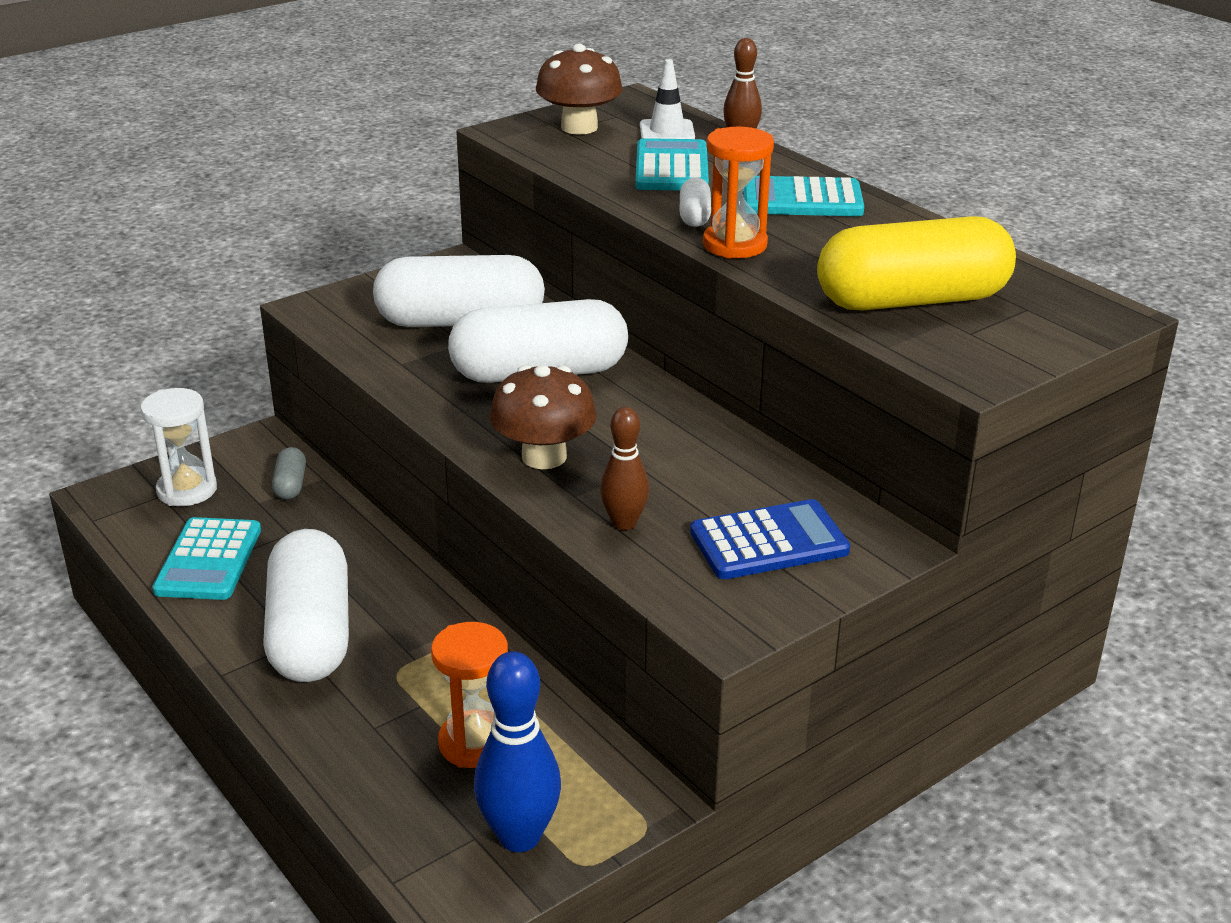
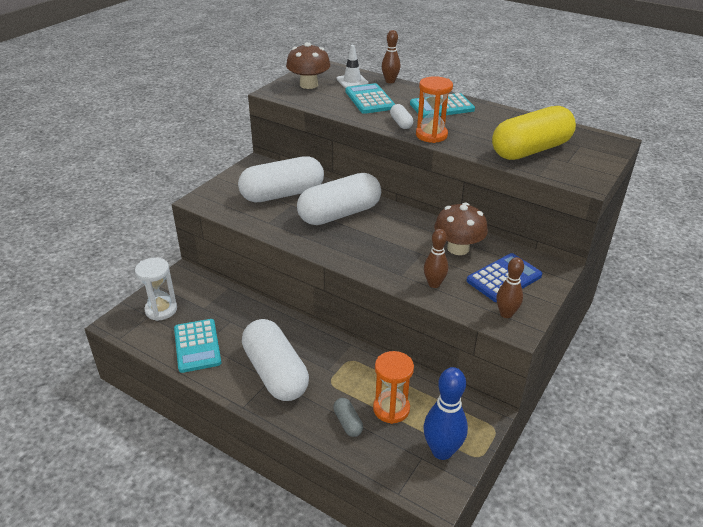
camera: 20 degrees left, 5 degrees up
(290, 485) = (214, 295): grey capsule -> grey capsule (348, 423)
(544, 457) = (373, 258): brown mushroom -> brown mushroom (458, 248)
(723, 602) = (506, 314): none -> brown bowling pin

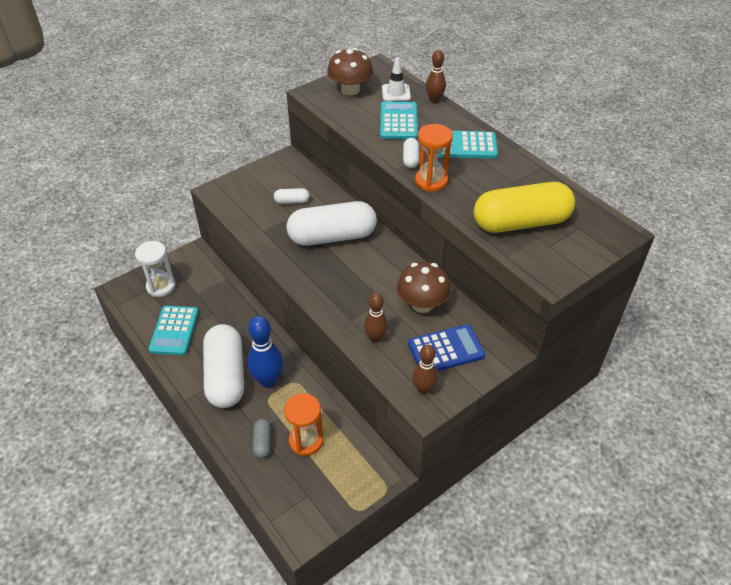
camera: 20 degrees right, 10 degrees up
(282, 194) = (292, 201): white capsule -> white capsule, size x0.42
(442, 451) = (328, 495): blue bowling pin -> blue bowling pin (268, 380)

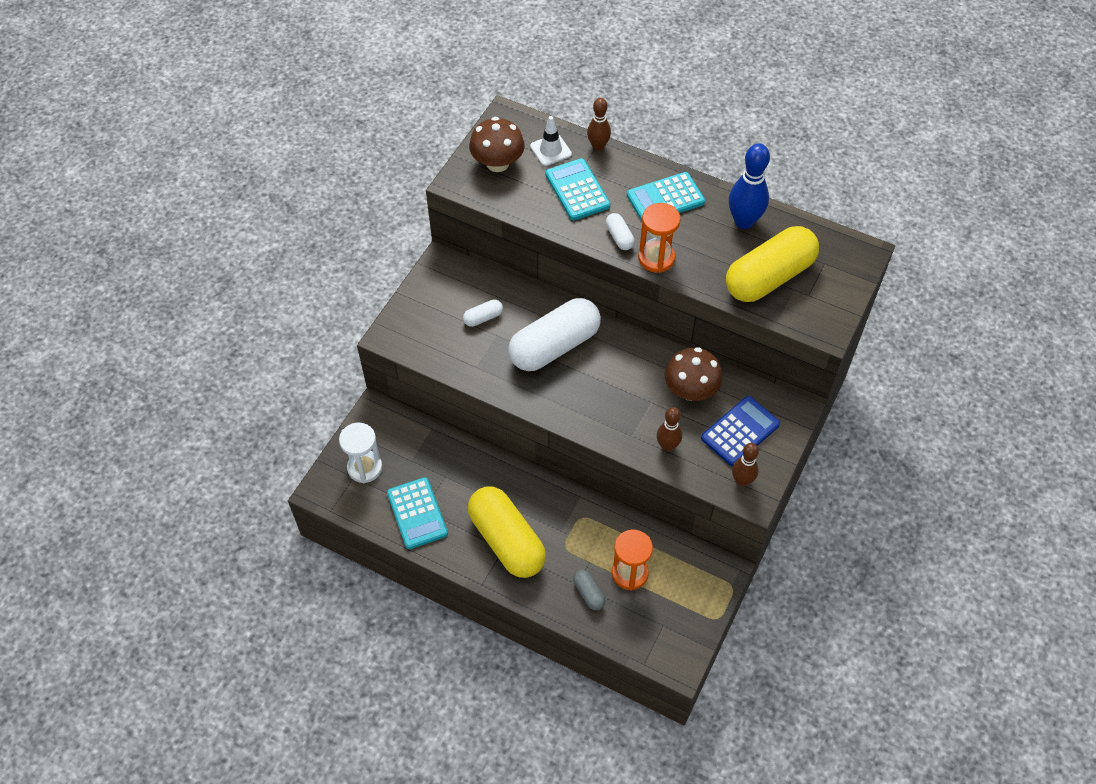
camera: 25 degrees left, 10 degrees up
(226, 376) = (506, 540): white capsule -> yellow capsule
(268, 380) = (553, 527): blue bowling pin -> blue bowling pin (744, 221)

